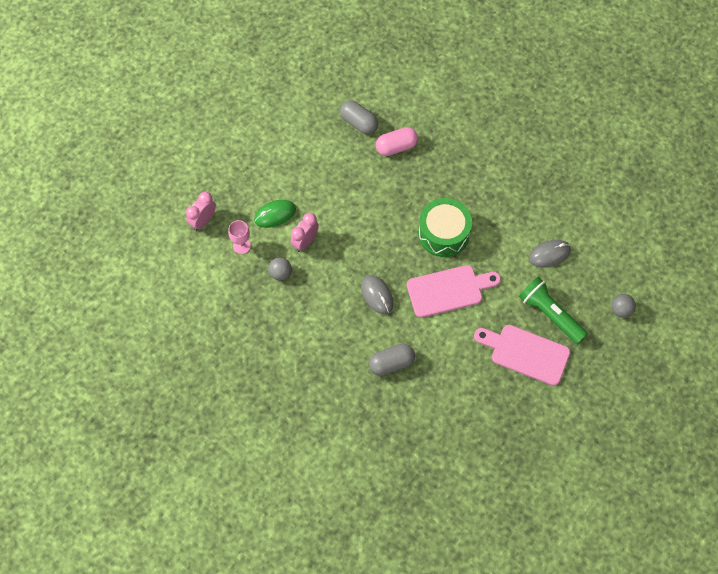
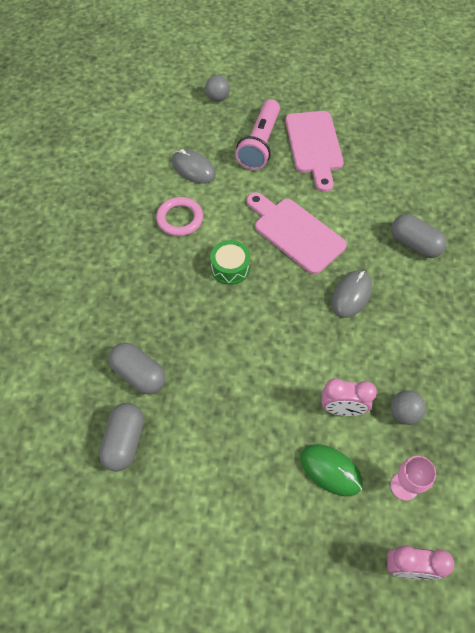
camera: 120 degrees left, 5 degrees down
(396, 147) = (139, 374): pink capsule -> grey capsule
(443, 233) = (230, 268): green drum -> green drum, size x0.59
(505, 223) = (180, 219): none -> pink ring
(550, 314) = (260, 144): green flashlight -> pink flashlight

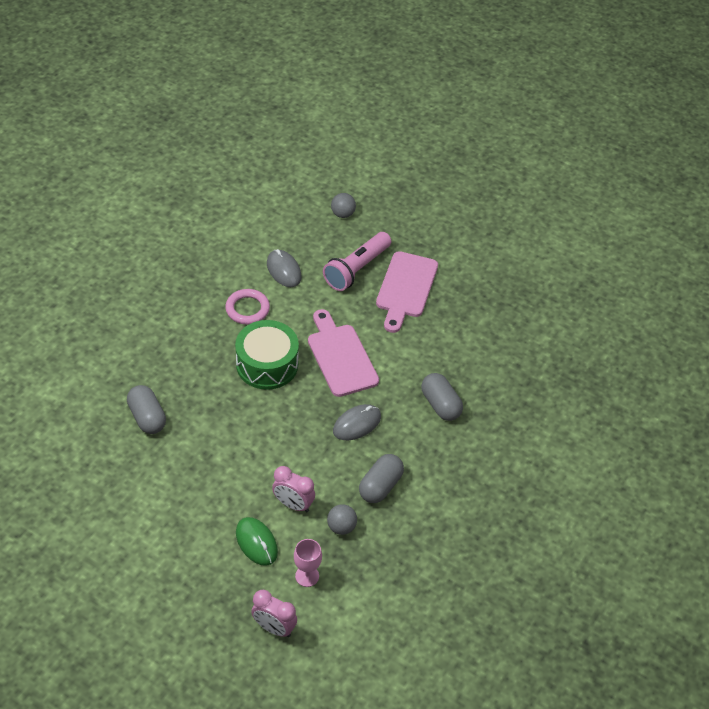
camera: 20 degrees right, 10 degrees down
(124, 441) = (110, 460): grey capsule -> grey capsule (380, 486)
(230, 268) = (267, 364): green drum -> green drum, size x1.70

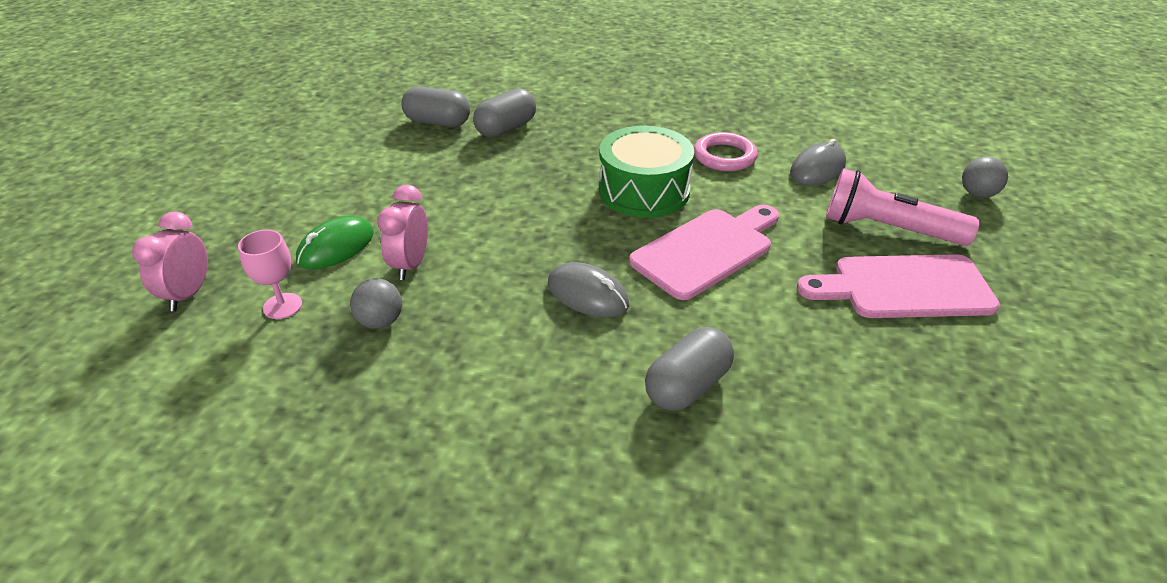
camera: 75 degrees right, 10 degrees down
(380, 486) = (475, 347): grey capsule -> grey capsule (438, 122)

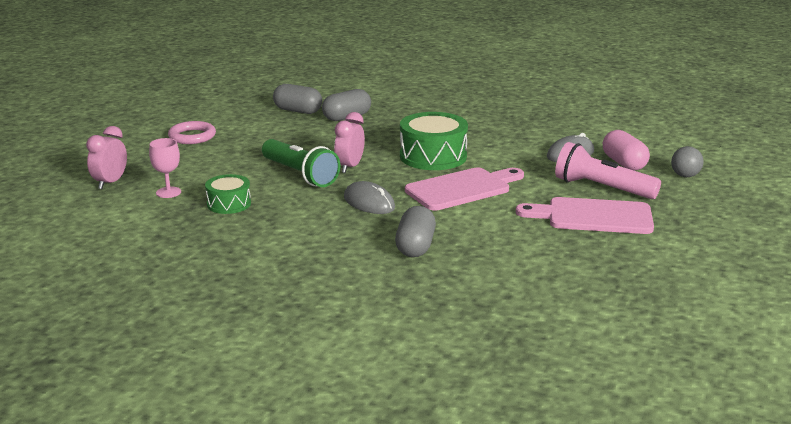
camera: 10 degrees right, 15 degrees down
(336, 247) = (209, 168): green mouse -> none
(380, 321) = (229, 204): grey ball -> green drum
(410, 265) = (256, 180): pink clock -> pink clock (350, 167)
(472, 246) = (300, 175): none -> green flashlight
(687, 386) = (415, 246): grey capsule -> grey capsule turned 45 degrees counterclockwise
(724, 156) = (503, 143): pink ring -> pink ring (192, 136)
(892, 179) = (624, 163): none -> pink capsule

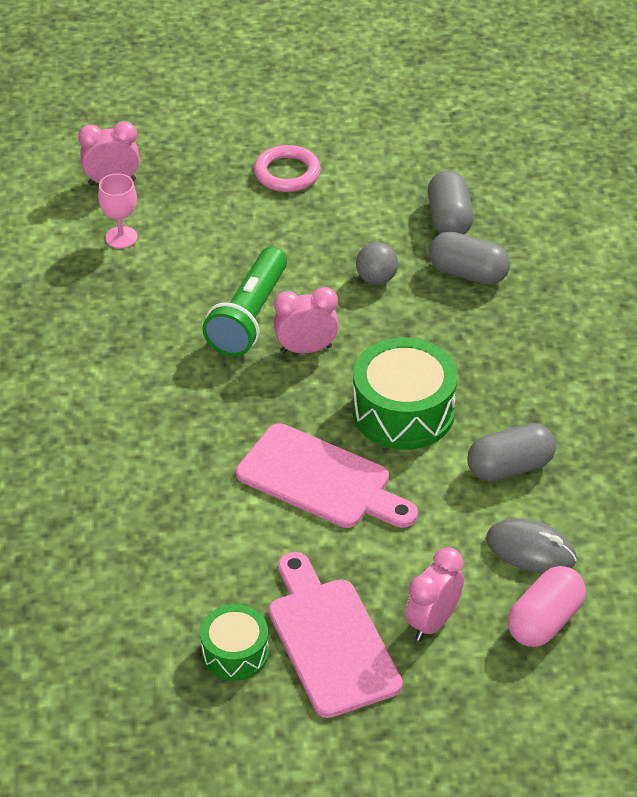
camera: 60 degrees right, 20 degrees up
(229, 204) = (127, 298): green drum -> green drum (235, 652)
(369, 203) = (215, 411): grey mouse -> none
(415, 246) = (127, 501): grey capsule -> grey capsule (510, 467)
(602, 188) = (432, 622): pink flashlight -> pink clock
(685, 176) = (554, 705): grey ball -> grey ball (376, 279)

